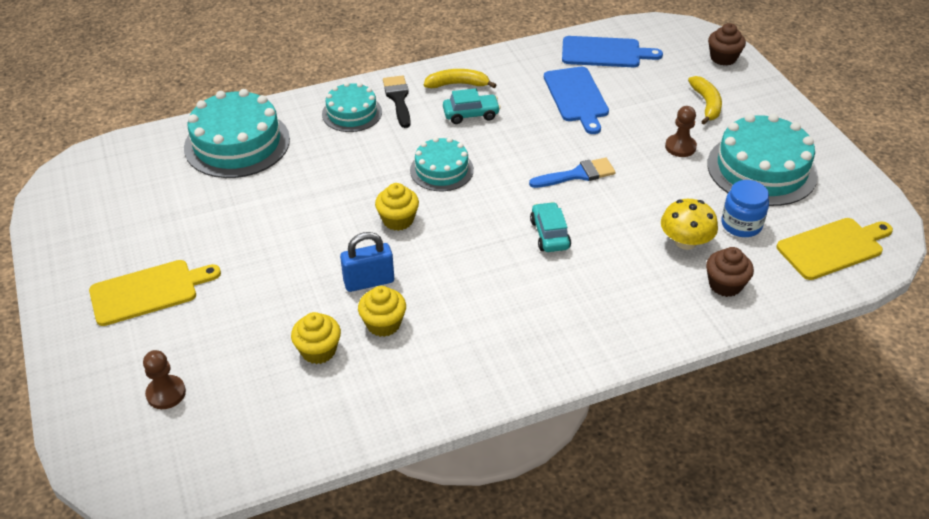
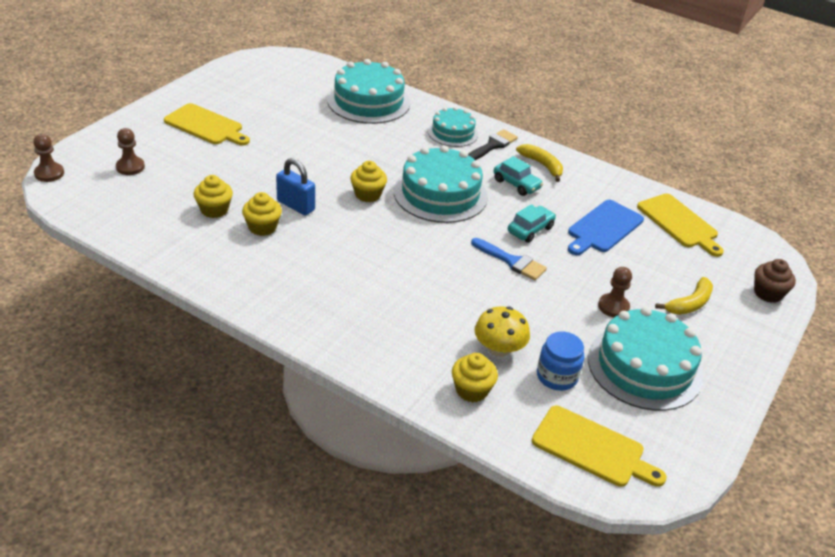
camera: 50 degrees right, 5 degrees down
(103, 479) = (49, 173): none -> brown pawn
(441, 170) = (440, 194): turquoise cake -> turquoise cake, size x1.69
(549, 234) = (428, 271): turquoise car -> turquoise car (530, 230)
(605, 52) = (679, 223): blue cutting board -> yellow cutting board
(725, 285) = (471, 390): brown cupcake -> yellow cupcake

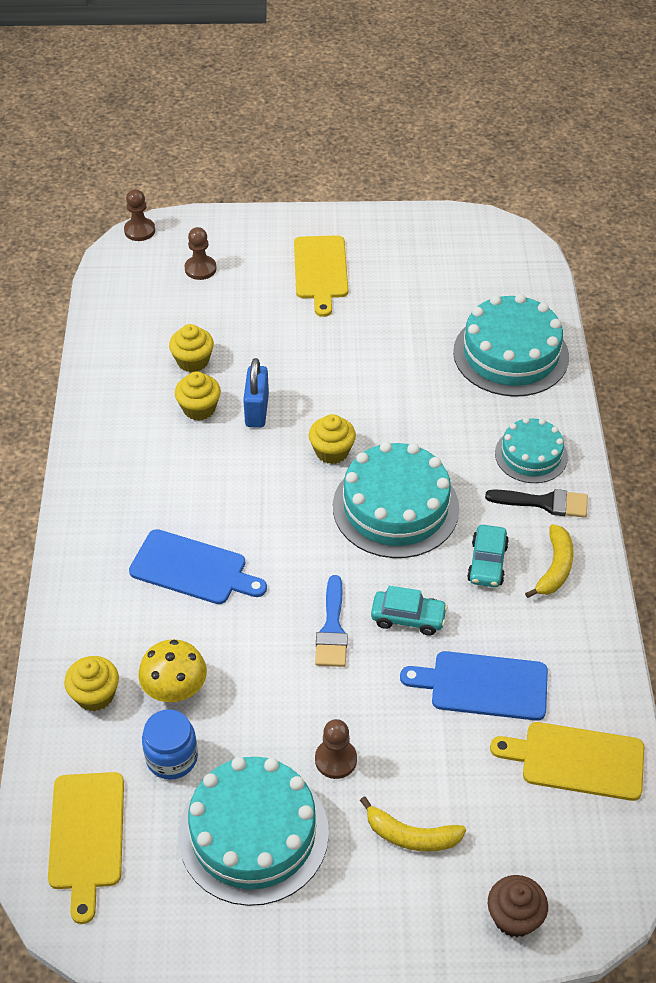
camera: 60 degrees right, 10 degrees up
(404, 295) = (193, 569): none -> blue cutting board
(679, 223) = (576, 760): yellow cutting board -> yellow cutting board turned 75 degrees clockwise

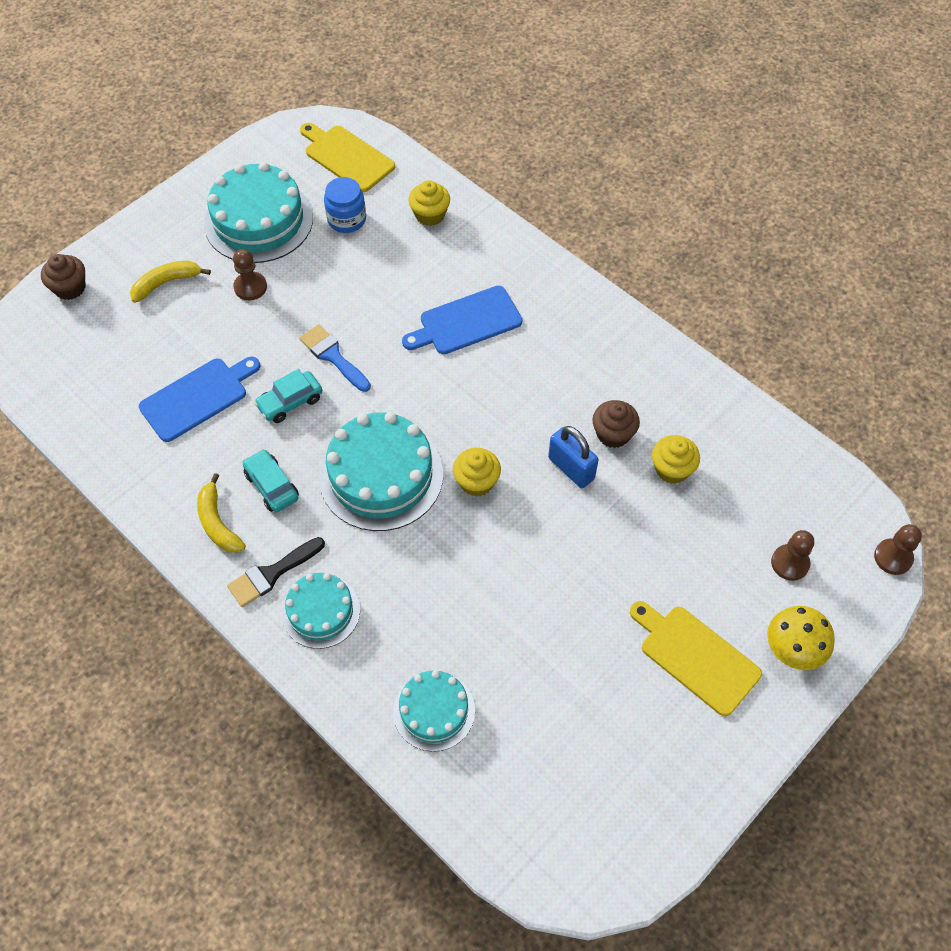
camera: 135 degrees right, 10 degrees up
(175, 687) = (389, 252): yellow mushroom -> yellow mushroom (793, 648)
(199, 408) = (613, 434): yellow cupcake -> brown cupcake
(511, 354) = (434, 711): turquoise cake -> turquoise cake, size x0.59
(576, 760) = (96, 397): yellow cutting board -> none

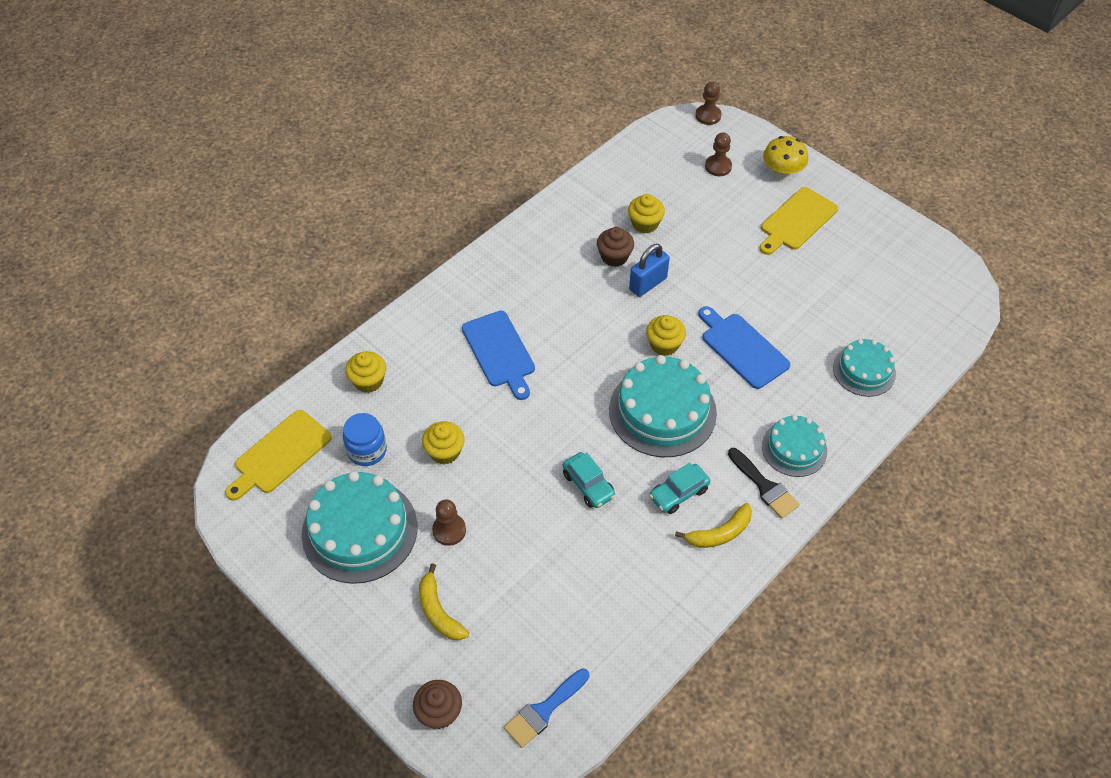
camera: 90 degrees left, 5 degrees down
(197, 397) = (584, 565): blue cutting board -> blue cutting board (742, 348)
(333, 356) = (536, 453): blue brush -> blue brush (544, 710)
(340, 280) = (445, 452): none -> yellow cupcake

